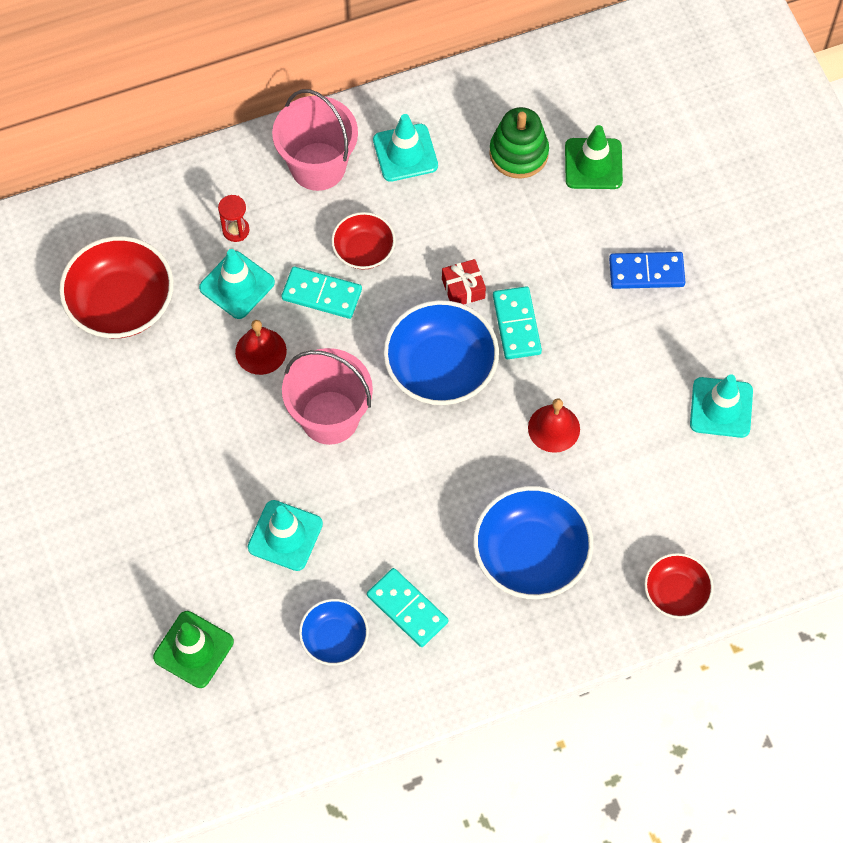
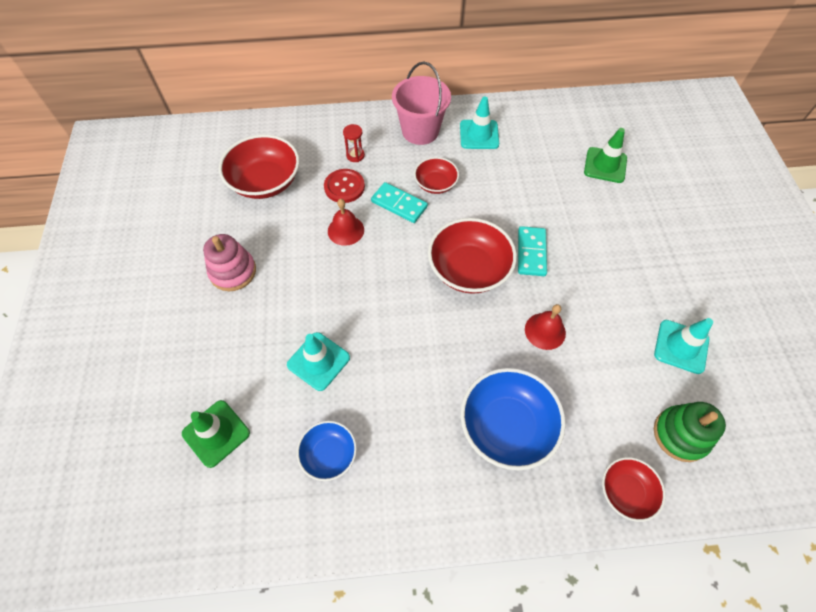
camera: 15 degrees right, 5 degrees down
(130, 447) = (233, 271): none -> pink stacking toy
(237, 285) = (344, 187): turquoise traffic cone -> red button
(330, 417) = (379, 284): pink bucket -> none
(407, 609) = (395, 445): turquoise domino -> none
(440, 368) = (469, 269): blue bowl -> red bowl
(463, 288) = (498, 221): red gift -> none
(518, 153) = (555, 149): green stacking toy -> green stacking toy (680, 434)
(646, 272) = (633, 239): blue domino -> none

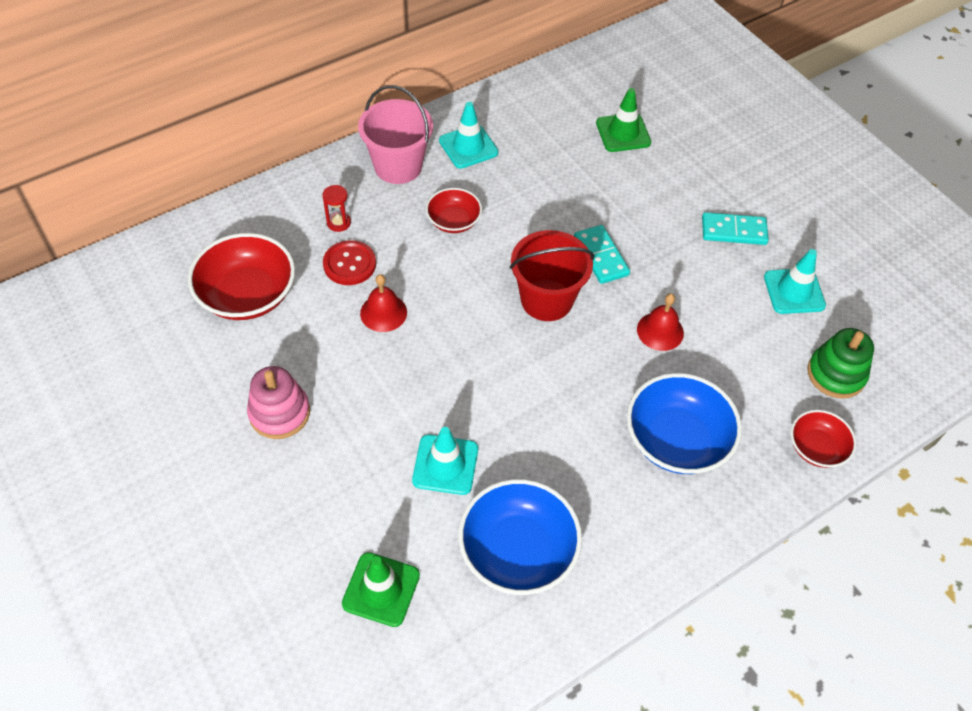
camera: 30 degrees left, 5 degrees down
(329, 454) = (518, 551): blue bowl -> blue bowl, size x1.74
(399, 204) = (426, 260): turquoise domino -> turquoise domino (733, 231)
(469, 269) = (546, 300): red bowl -> red bucket

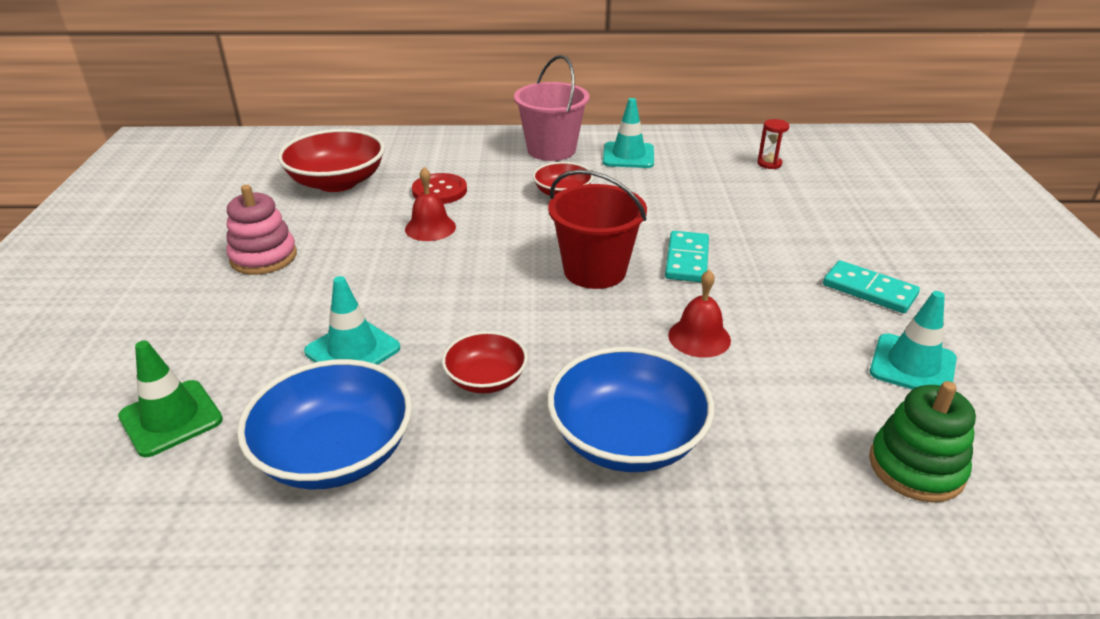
camera: 35 degrees right, 20 degrees down
(338, 223) = (461, 166): red hourglass -> red hourglass (769, 164)
(623, 133) = (797, 187): green traffic cone -> none
(816, 448) = (822, 534): red bowl -> red bowl (486, 379)

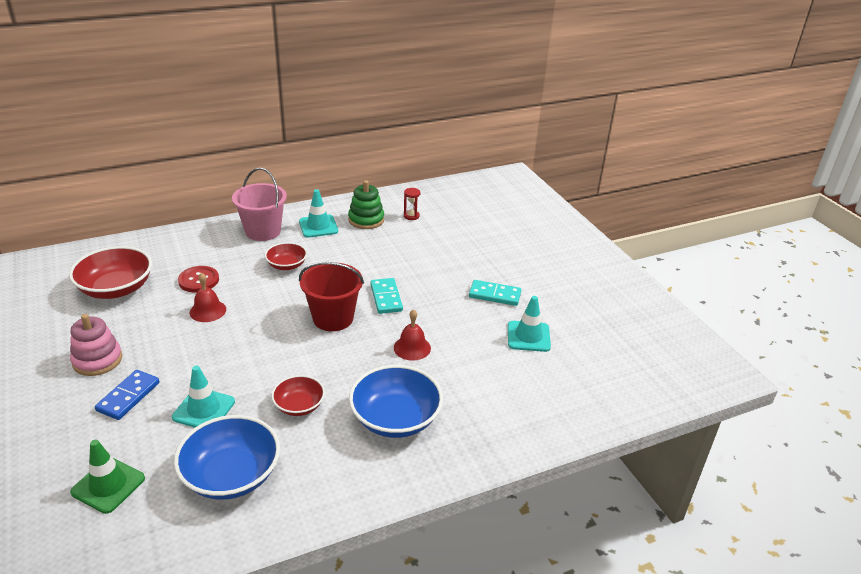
camera: 25 degrees left, 0 degrees up
(270, 309) = (128, 396): none -> blue domino
(916, 467) = (544, 393): green stacking toy -> green stacking toy (366, 220)

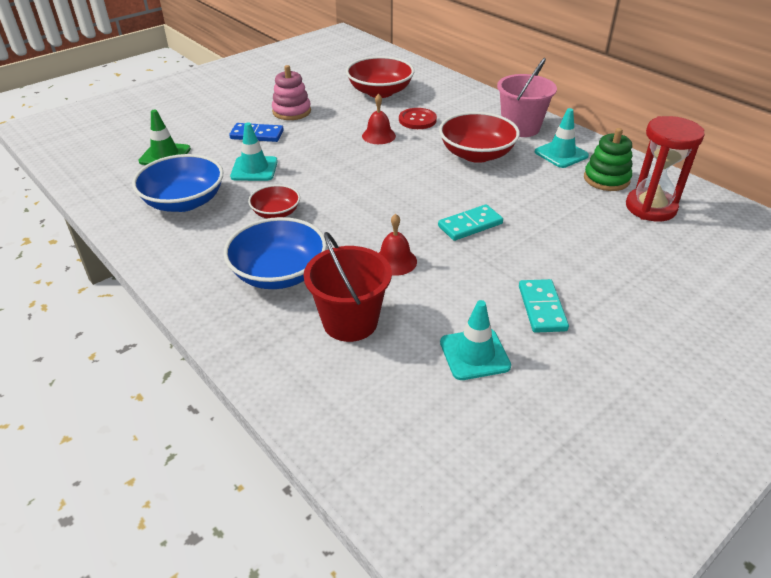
camera: 75 degrees right, 5 degrees up
(287, 265) = (476, 154): red bowl -> red bowl, size x1.74
(333, 318) = (411, 200): red bucket -> red bucket (350, 322)
(411, 216) = (650, 207): red hourglass -> red hourglass, size x2.29

